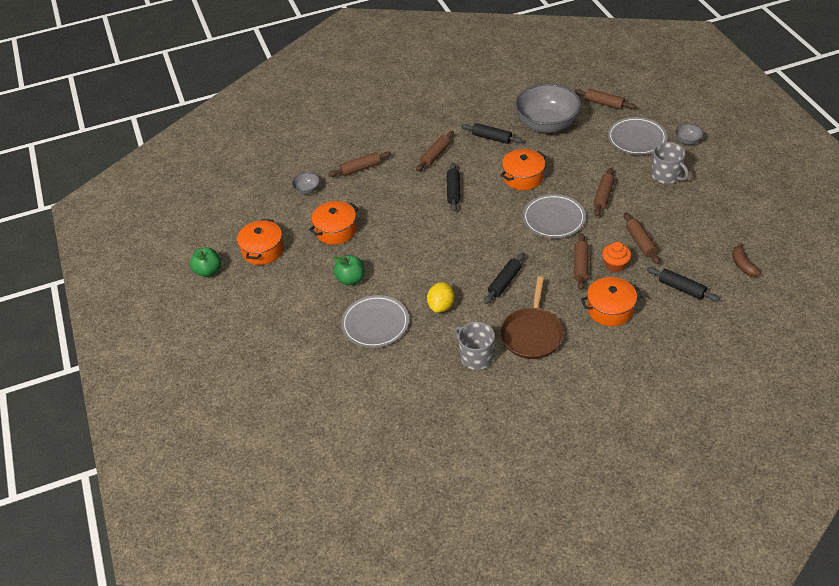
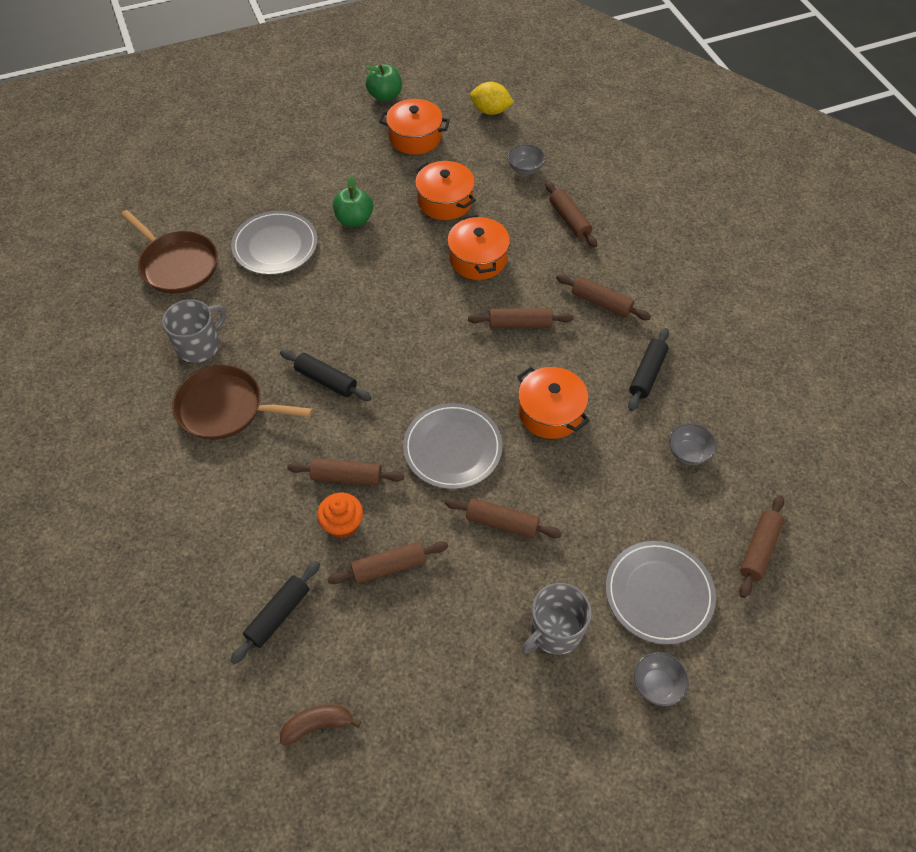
camera: 85 degrees right, 10 degrees up
(393, 383) = (177, 265): none -> brown pan
(441, 306) = (293, 310): yellow lemon -> yellow lemon (490, 111)
(453, 191) = (520, 324): black rolling pin -> brown rolling pin
(546, 124) = (688, 452): grey bowl -> grey bowl, size x0.41
(610, 309) = (252, 507): orange pot -> orange pot (478, 259)

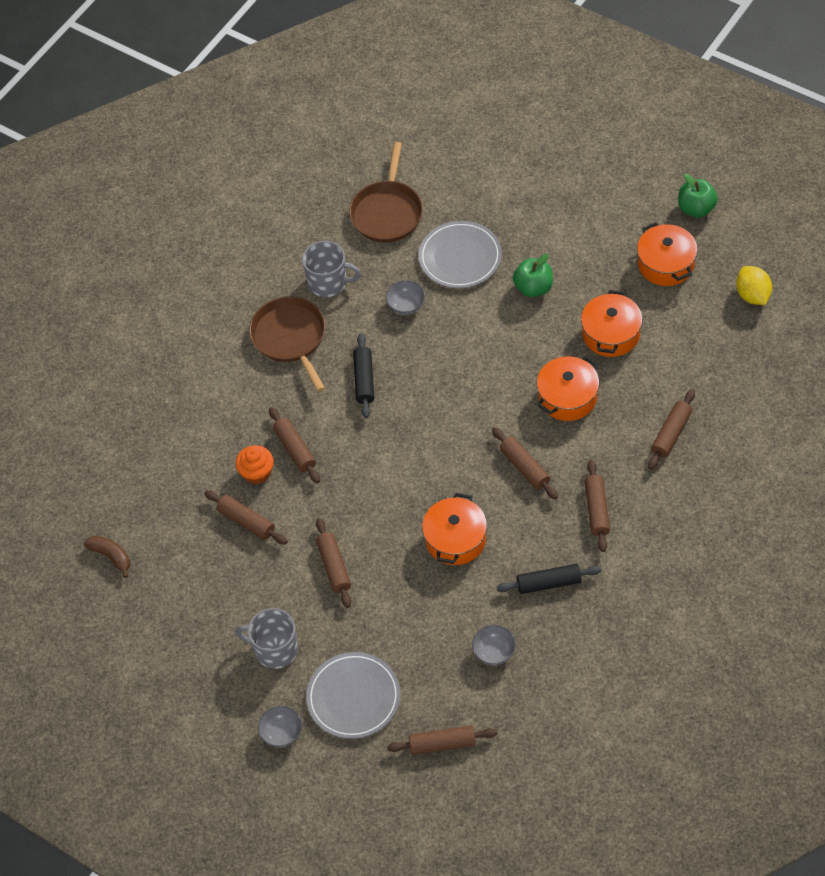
camera: 60 degrees right, 0 degrees up
(278, 615) = (165, 483): black rolling pin -> none
(452, 448) = (371, 497): grey plate -> none
(525, 169) = (703, 366): grey bowl -> grey bowl (406, 305)

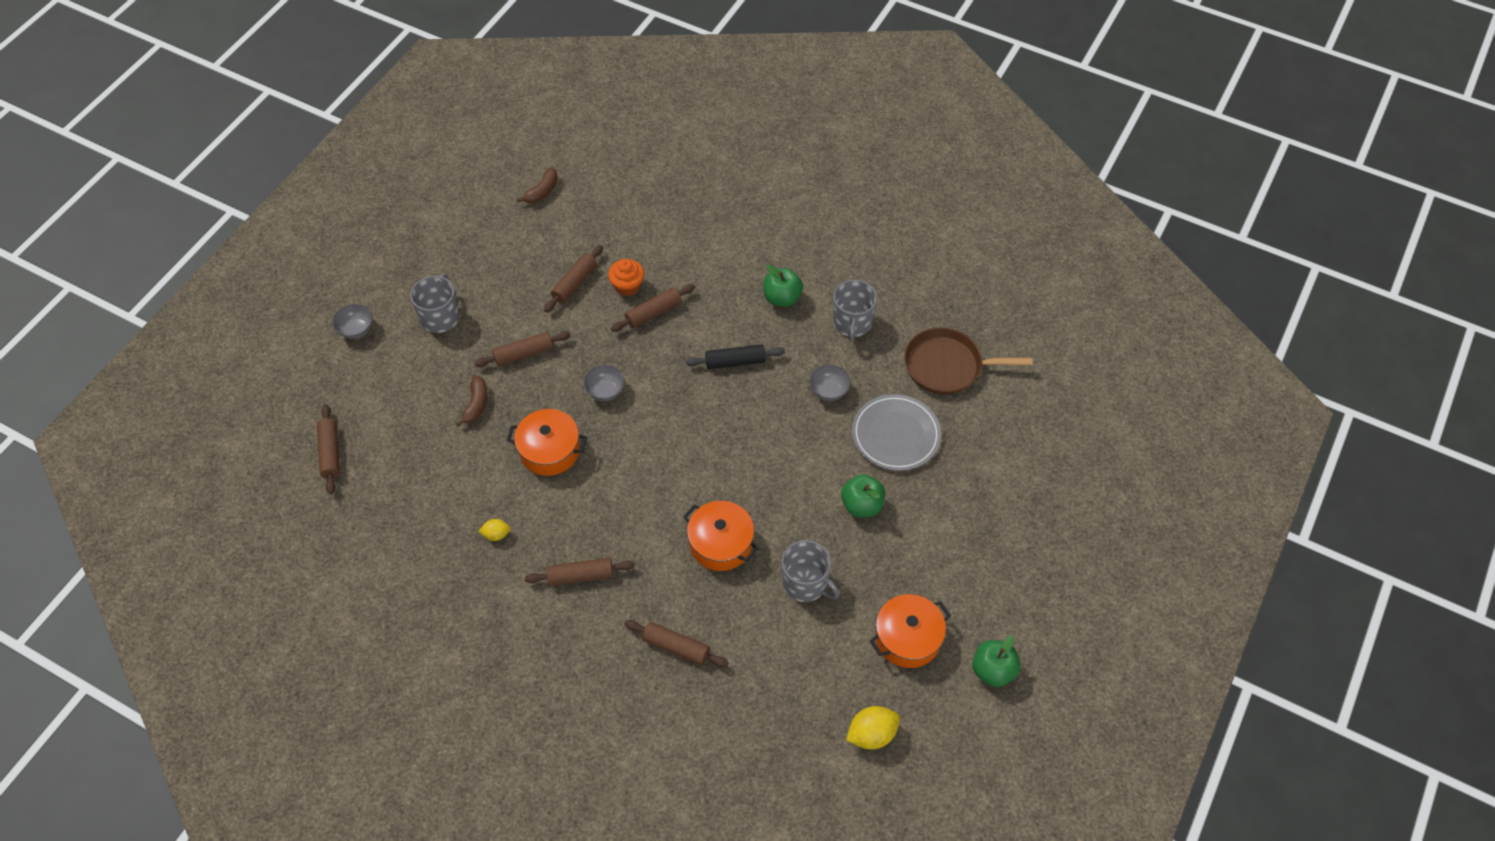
camera: 80 degrees right, 0 degrees up
(290, 338) = (782, 298): brown pan -> green apple
(353, 697) = (386, 380): grey plate -> none
(394, 608) = (476, 404): none -> brown banana
(494, 652) = (422, 490): grey bowl -> grey bowl (605, 391)
(524, 468) = (632, 507): brown rolling pin -> none
(549, 583) = (496, 534): black rolling pin -> yellow lemon
(611, 334) = (805, 583): orange pot -> grey mug

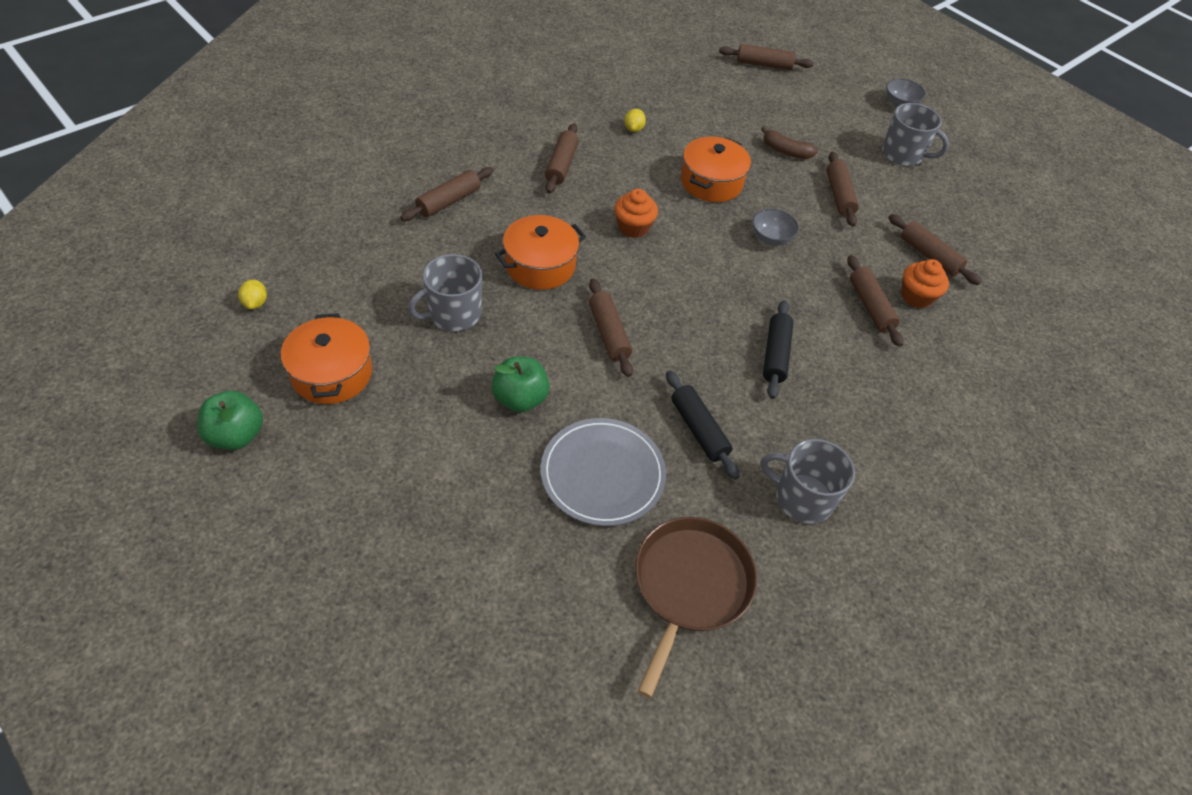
camera: 105 degrees right, 5 degrees down
(542, 191) = (1078, 267): brown banana -> none
(640, 491) = (633, 227): none -> orange cupcake
(770, 471) = (608, 333): none -> brown rolling pin
(782, 298) = (865, 435): green apple -> none
(829, 391) = (699, 430): grey bowl -> black rolling pin
(871, 734) = (255, 303): yellow lemon -> yellow lemon, size x0.58

